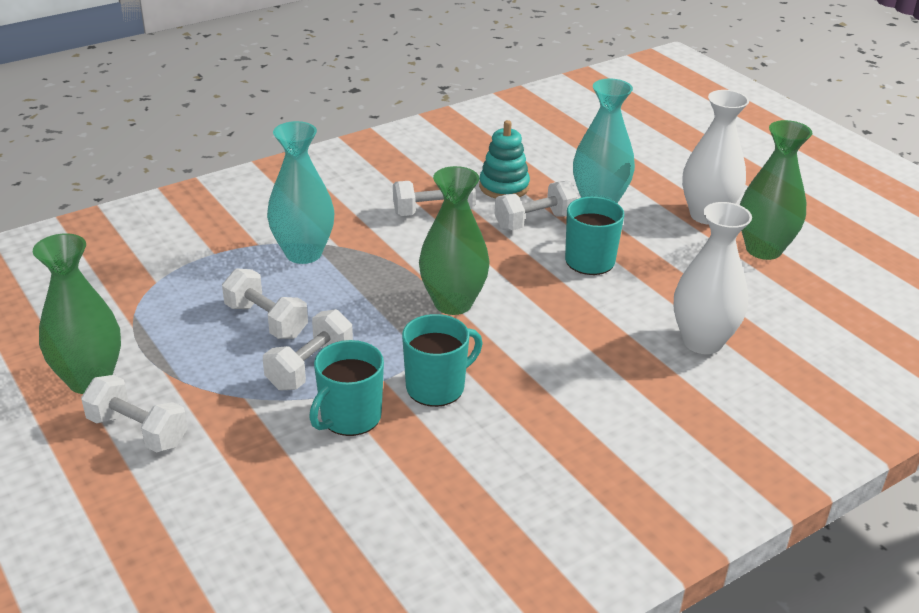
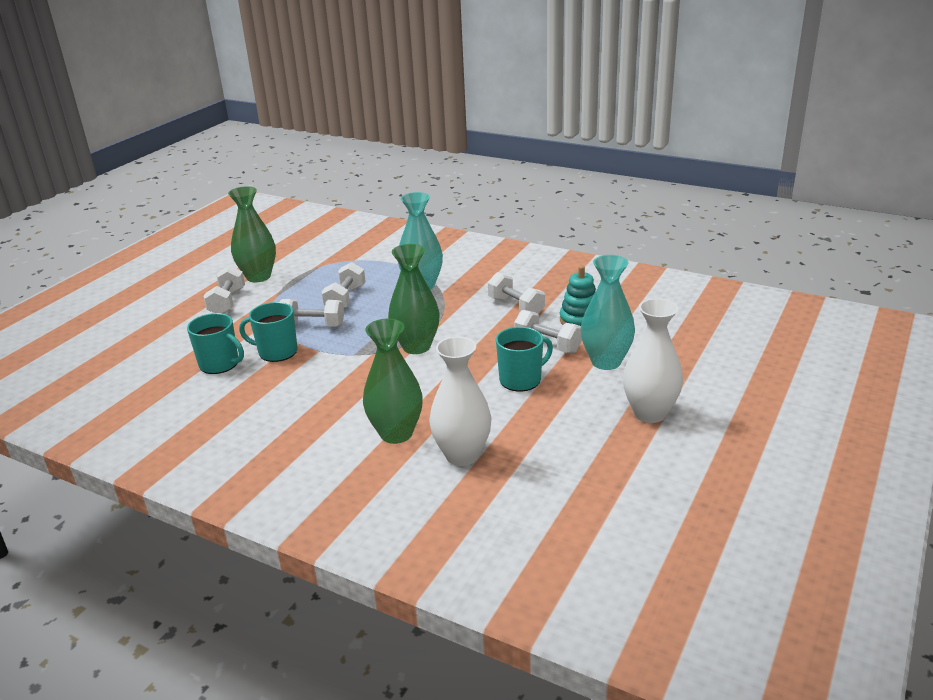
camera: 65 degrees right, 5 degrees down
(437, 387) = (324, 369): turquoise mug -> turquoise mug (220, 364)
(763, 249) = (629, 454): green vase -> green vase (396, 433)

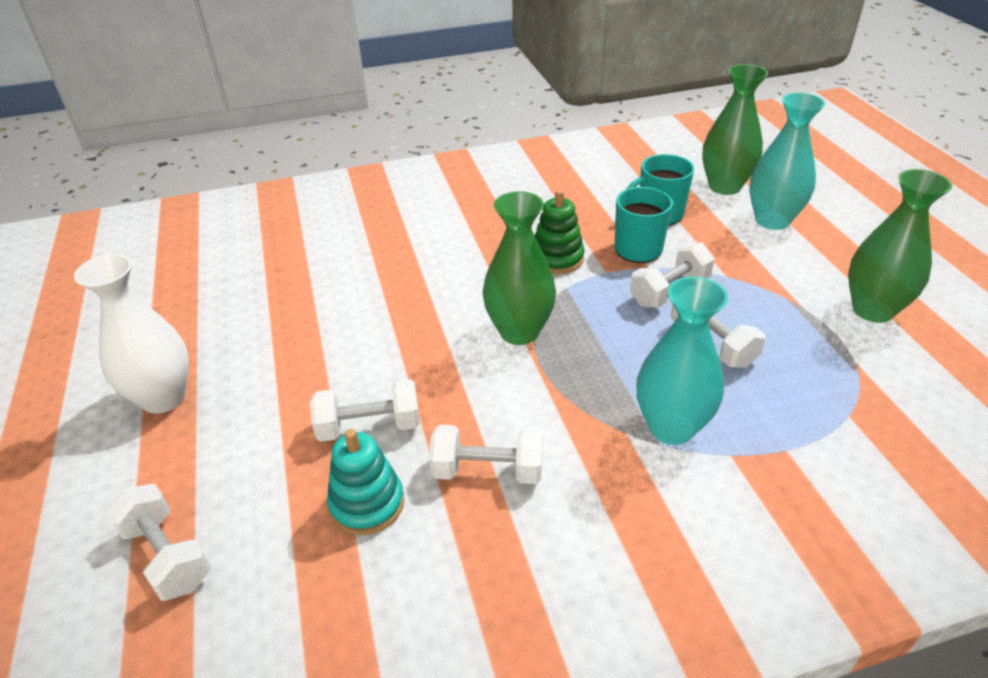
camera: 135 degrees right, 10 degrees up
(227, 302) = (810, 263): white dumbbell -> white dumbbell (167, 556)
(326, 371) = (557, 258): none -> green stacking toy
(396, 433) = (404, 248): green vase -> green vase (724, 186)
(462, 455) = (324, 261): white vase -> none
(521, 380) = (350, 358): turquoise mug -> none
(606, 362) = (267, 444): turquoise vase -> turquoise vase (772, 220)

